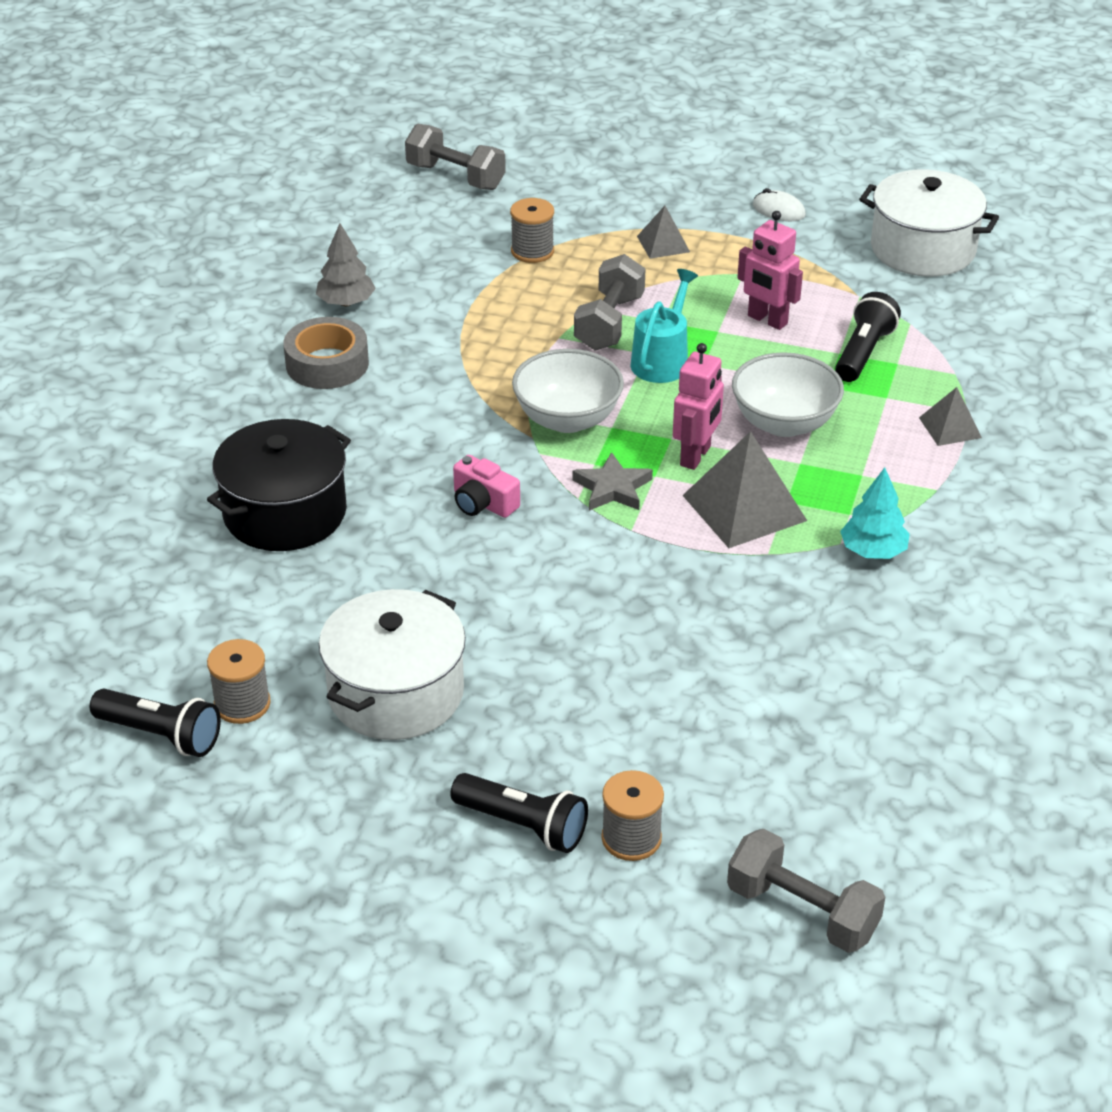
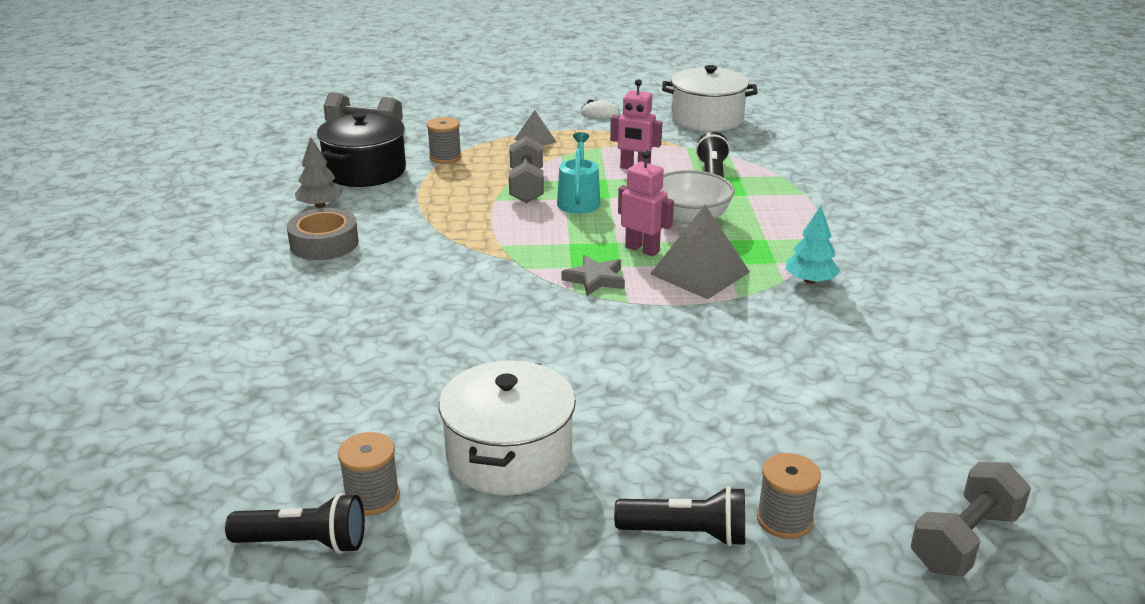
camera: 20 degrees left, 10 degrees down
(285, 513) = (339, 345): black pot -> black pot (365, 171)
(483, 503) = (501, 307): pink camera -> none
(567, 419) = (533, 244): white bowl -> none
(696, 456) = (642, 249): pink robot -> pink robot turned 60 degrees counterclockwise
(802, 912) = (965, 540): grey dumbbell -> grey dumbbell turned 60 degrees counterclockwise
(950, 427) = (801, 203): grey pyramid -> none

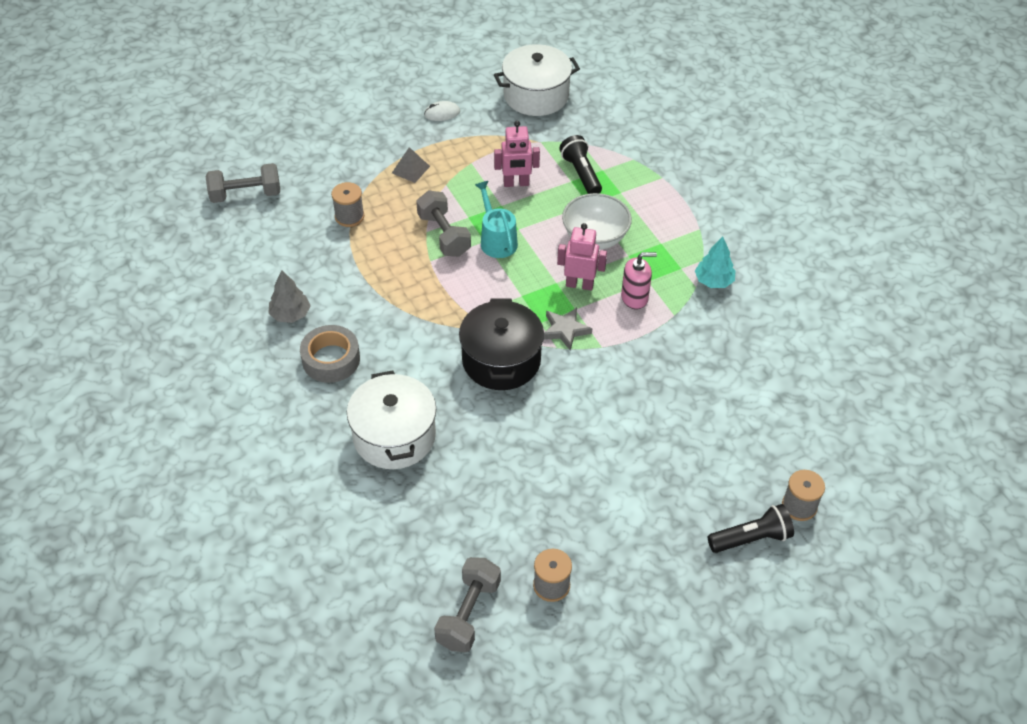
camera: 25 degrees left, 20 degrees up
(304, 543) = (536, 635): black flashlight -> none
(365, 171) = (294, 257): black pot -> black pot (501, 360)
(509, 455) = (612, 519): white pot -> white pot (394, 436)
(700, 273) = (634, 298): grey pyramid -> pink soap dispenser
(965, 540) = (900, 483): grey dumbbell -> grey dumbbell (468, 614)

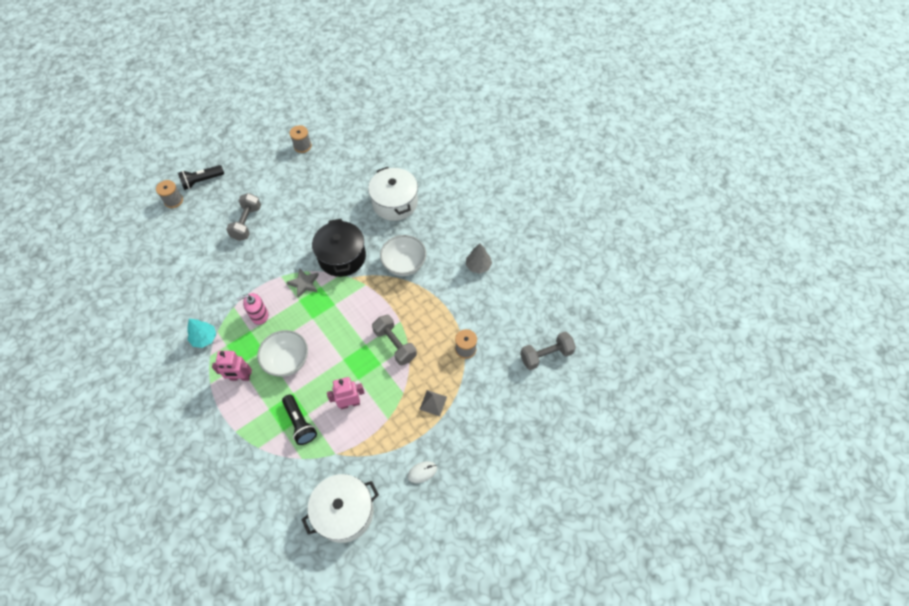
camera: 170 degrees right, 10 degrees up
(331, 359) = (443, 241): grey tape -> none
(404, 334) = (404, 264): none -> white bowl
(468, 614) = (340, 129): grey dumbbell -> grey dumbbell (247, 223)
(496, 240) = (357, 347): turquoise watering can -> none
(579, 284) = (296, 319): pink robot -> pink robot (240, 377)

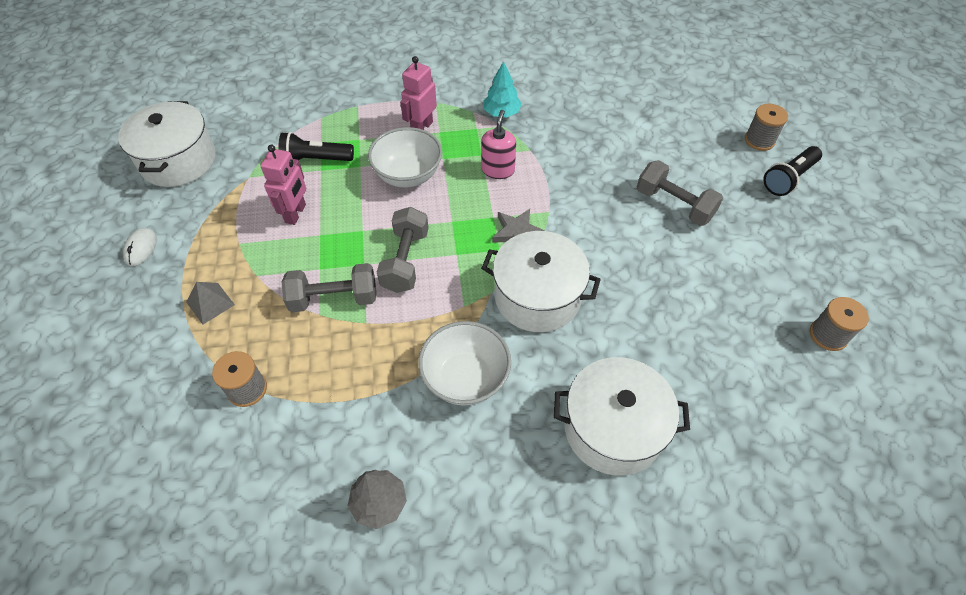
camera: 120 degrees right, 5 degrees down
(201, 181) = (788, 178): black flashlight -> black flashlight turned 135 degrees counterclockwise
(342, 257) = (537, 296): black pot -> white pot
(546, 355) = (125, 513): grey dumbbell -> grey dumbbell (405, 261)

